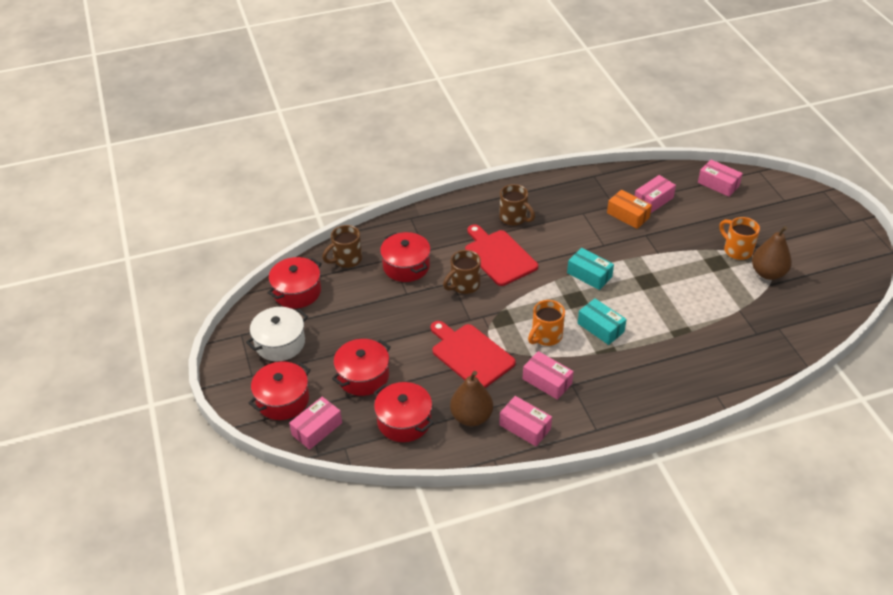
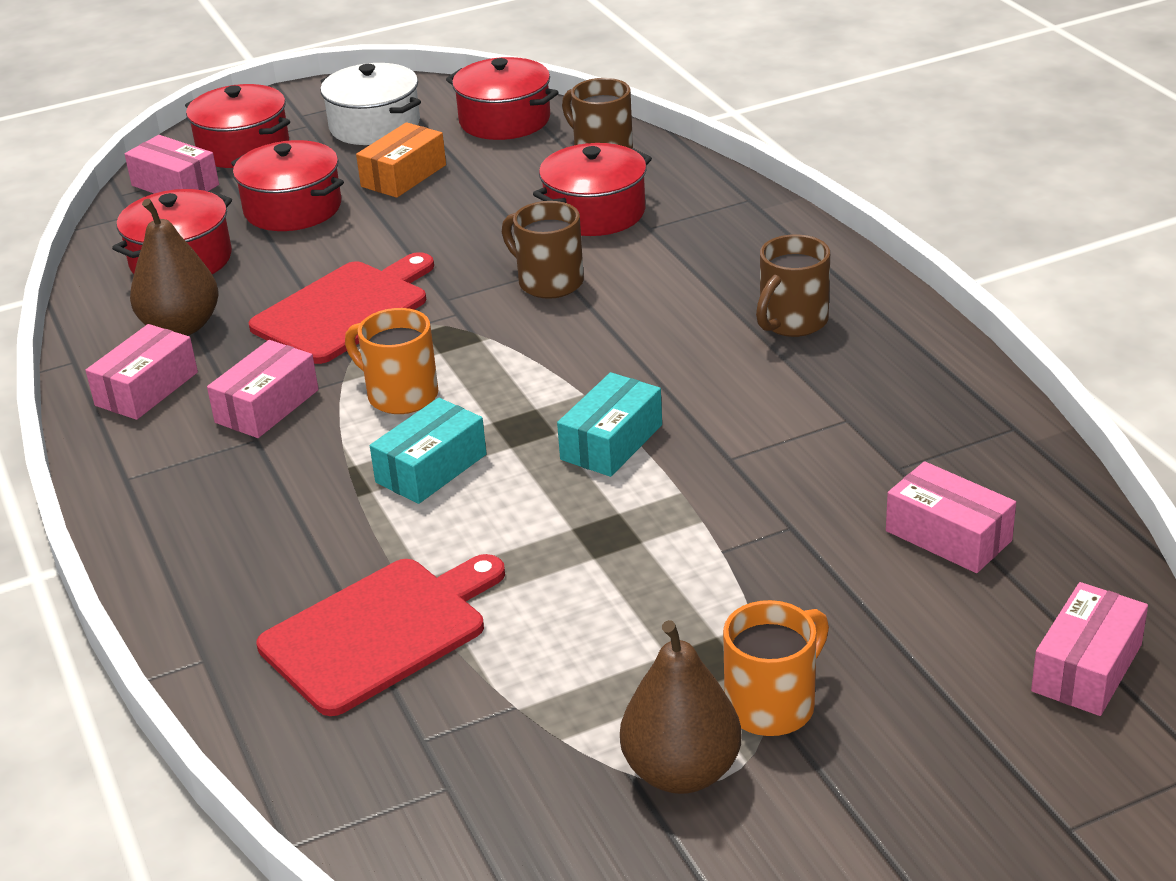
camera: 85 degrees right, 10 degrees down
(498, 256) = (651, 314): red cutting board -> red cutting board (380, 631)
(628, 215) = (863, 493): orange box -> orange box (403, 176)

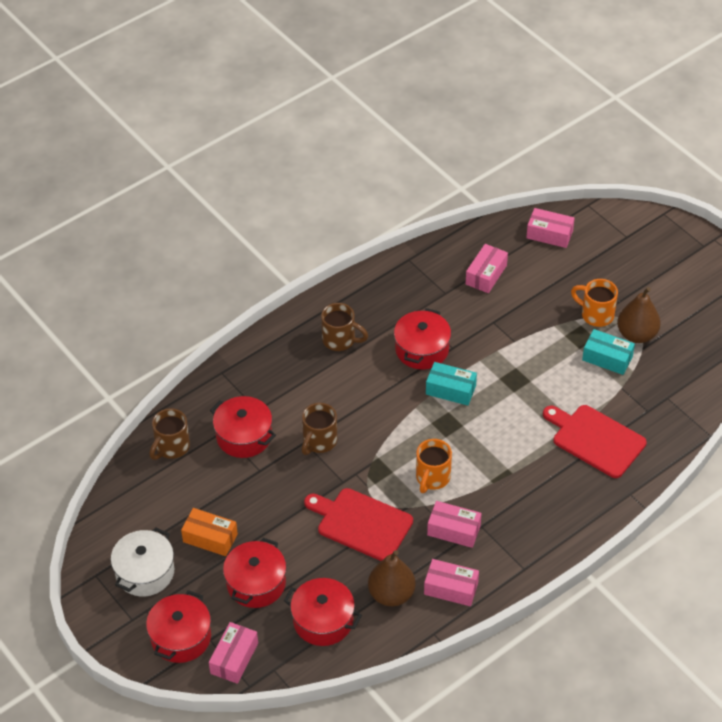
camera: 105 degrees left, 15 degrees up
(431, 468) = (486, 451): turquoise box -> turquoise box (607, 358)
(504, 120) = (133, 504): red pot -> red pot (422, 349)

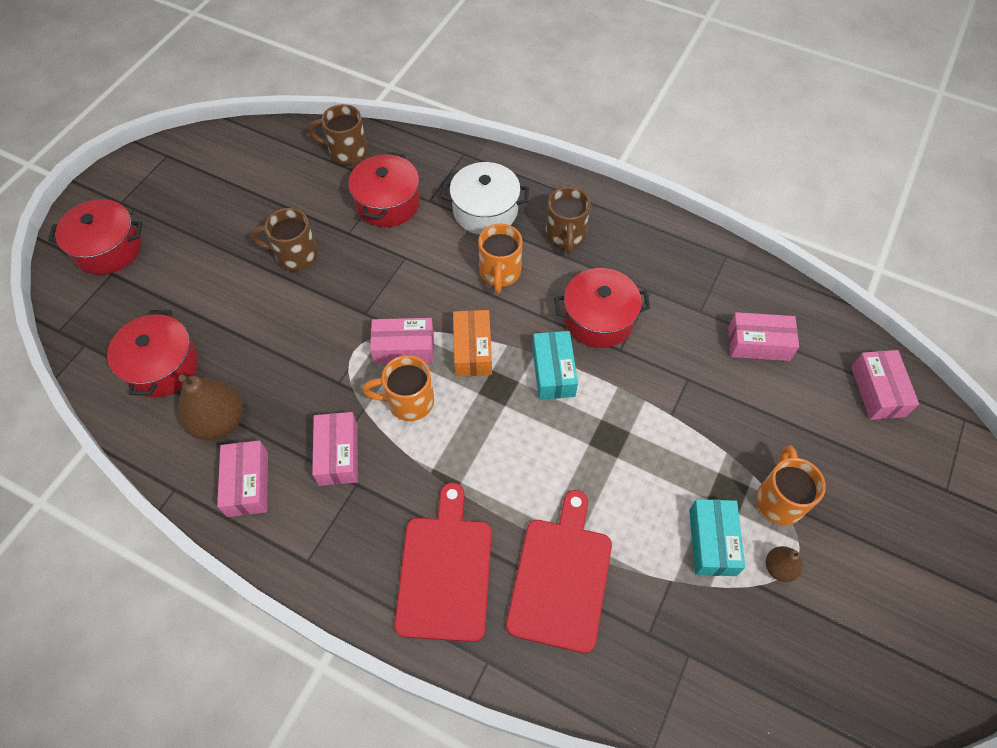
camera: 65 degrees right, 10 degrees up
(145, 572) = (181, 190): white pot -> white pot (485, 210)
(210, 538) = (242, 225): orange box -> orange box (472, 350)
(234, 658) = (91, 303): pink box -> pink box (404, 348)
(256, 583) = (195, 286): red pot -> none
(319, 442) = (411, 270): brown mug -> brown mug (295, 255)
(352, 390) = (500, 273): none -> orange mug
(361, 524) = (311, 353): red cutting board -> red cutting board (445, 571)
(636, 334) = (779, 568): brown pear -> brown pear, size x0.52

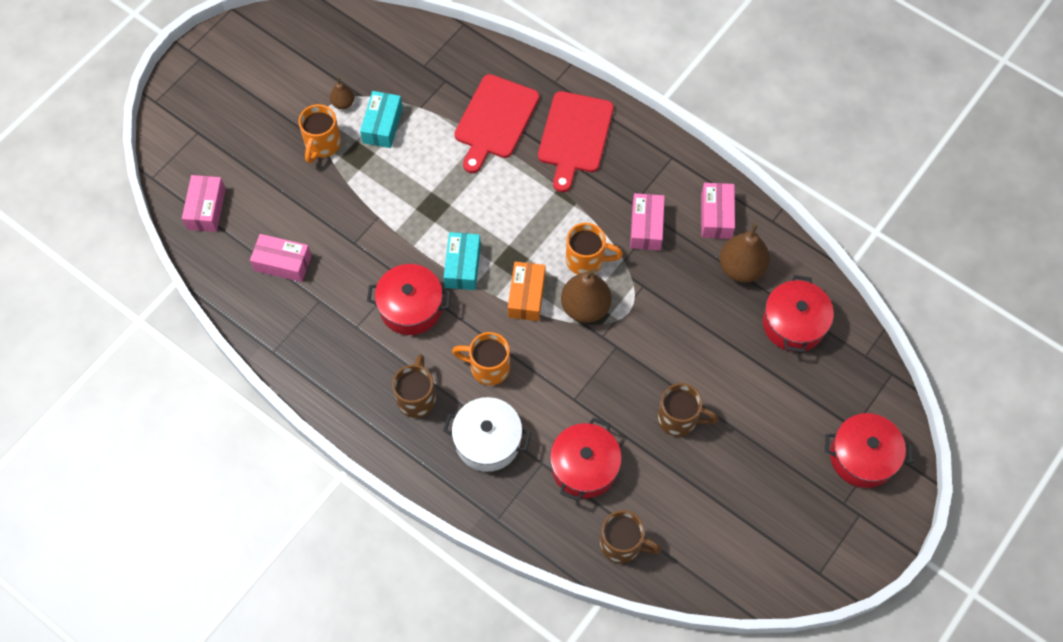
camera: 170 degrees left, 5 degrees up
(404, 348) = (585, 307): pink box -> brown pear
(500, 273) = (488, 367): orange mug -> orange mug turned 90 degrees counterclockwise

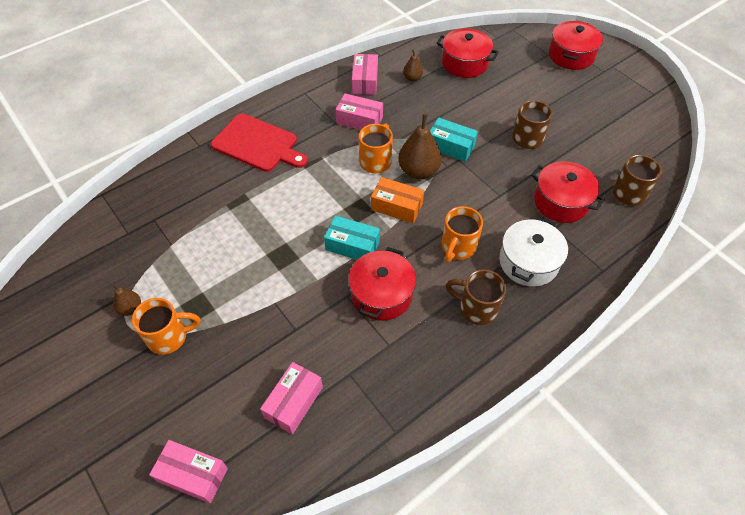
camera: 75 degrees left, 10 degrees down
(322, 145) = (169, 337): orange mug -> orange mug turned 45 degrees counterclockwise
(382, 125) = (175, 279): turquoise box -> turquoise box (450, 146)
(495, 120) = (215, 192): red cutting board -> none
(716, 216) = (365, 81): pink box -> pink box turned 75 degrees clockwise
(741, 268) = (412, 78): brown pear -> brown pear, size x0.52

